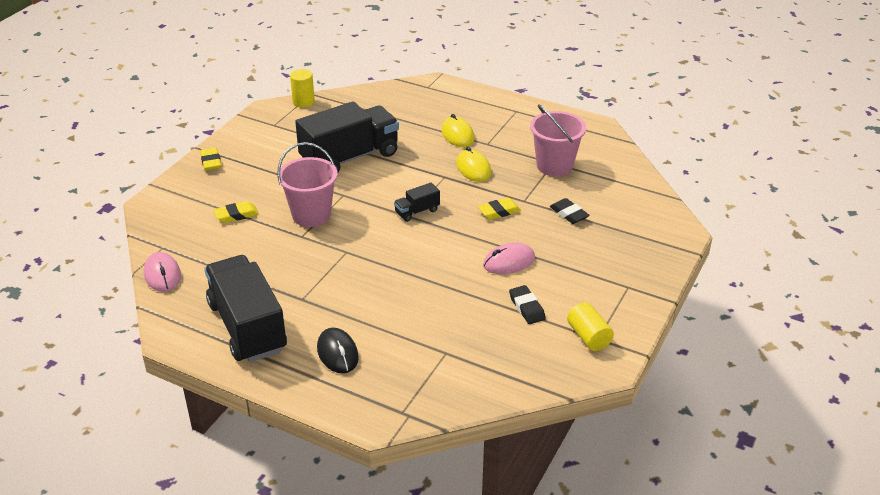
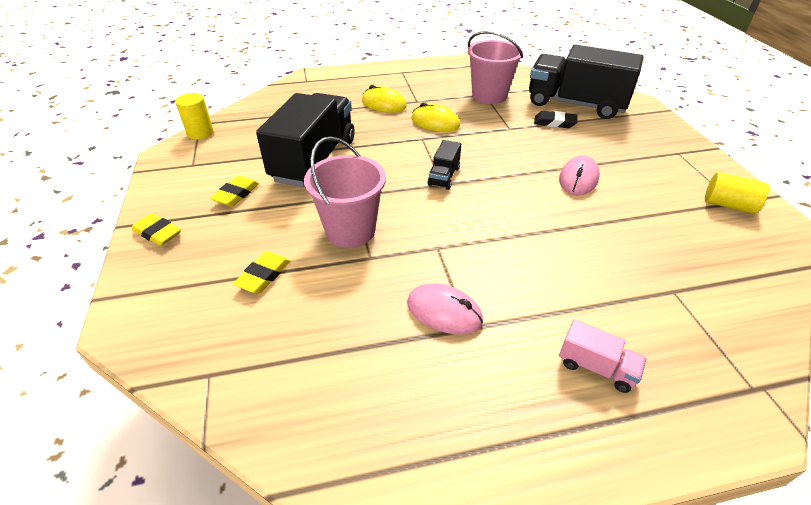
camera: 40 degrees left, 5 degrees up
(162, 275) = (254, 416): pink mouse -> pink mouse (444, 312)
(247, 327) = (460, 410): black truck -> black truck (575, 104)
(337, 353) = (596, 367): black mouse -> pink truck
(499, 211) = (506, 144): yellow eraser -> yellow eraser (236, 194)
(527, 307) = (653, 208): black eraser -> none

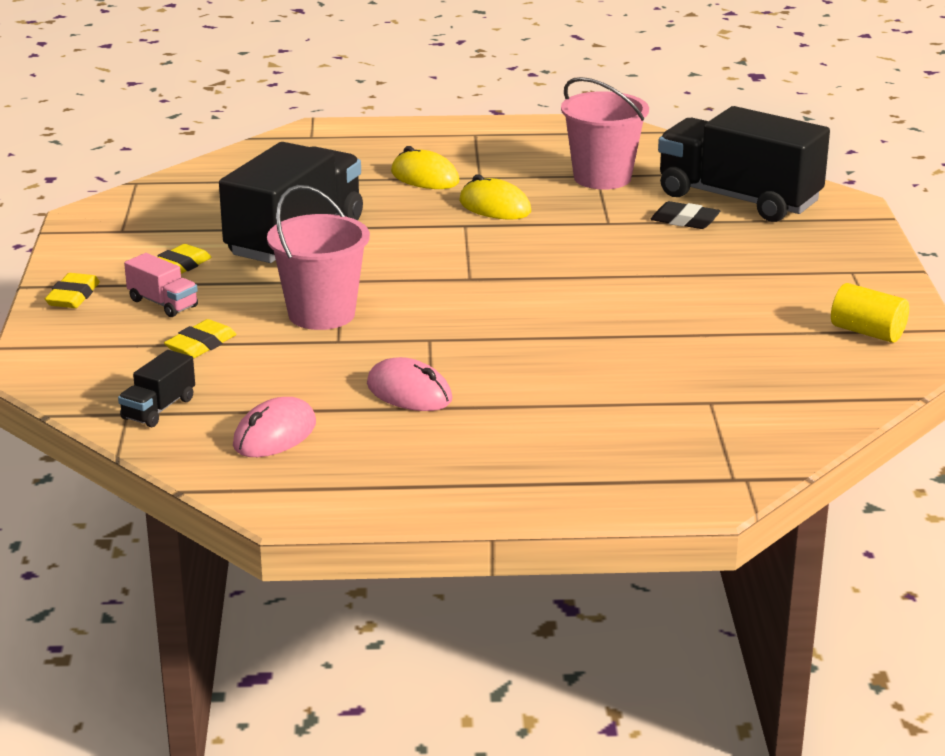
camera: 10 degrees right, 15 degrees down
(157, 233) = (73, 296): yellow eraser -> yellow eraser turned 60 degrees clockwise
(200, 133) = (136, 194): yellow cylinder -> none
(444, 176) = (475, 270): black truck -> black truck (158, 409)
(578, 179) = (670, 288): pink mouse -> pink mouse (274, 435)
(596, 367) = (562, 447): pink truck -> pink truck (163, 303)

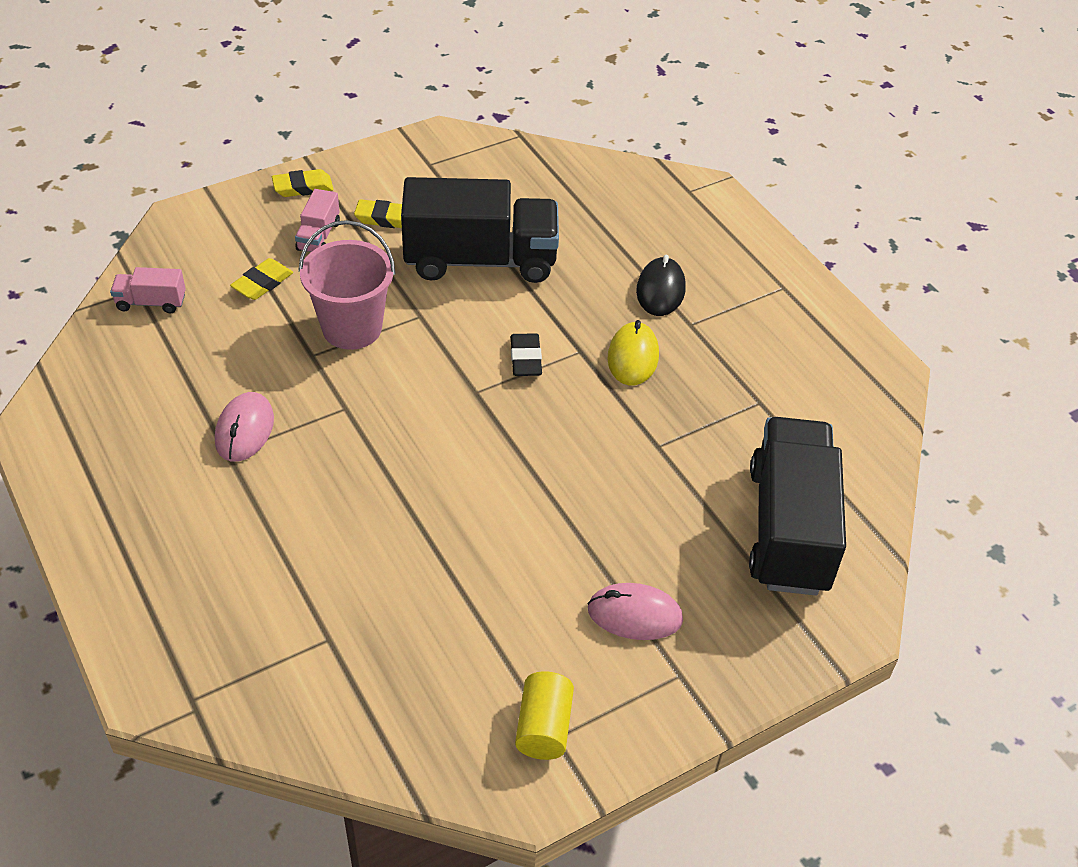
camera: 60 degrees right, 20 degrees up
(158, 409) = (151, 302): black truck -> pink truck
(201, 345) = (262, 283): yellow eraser -> yellow eraser turned 60 degrees counterclockwise
(274, 435) = (140, 379): pink mouse -> pink mouse (634, 615)
(425, 177) = (660, 290): yellow mouse -> black mouse
(602, 178) = (756, 409): pink bucket -> none
(684, 221) = (703, 502): black eraser -> black eraser (525, 359)

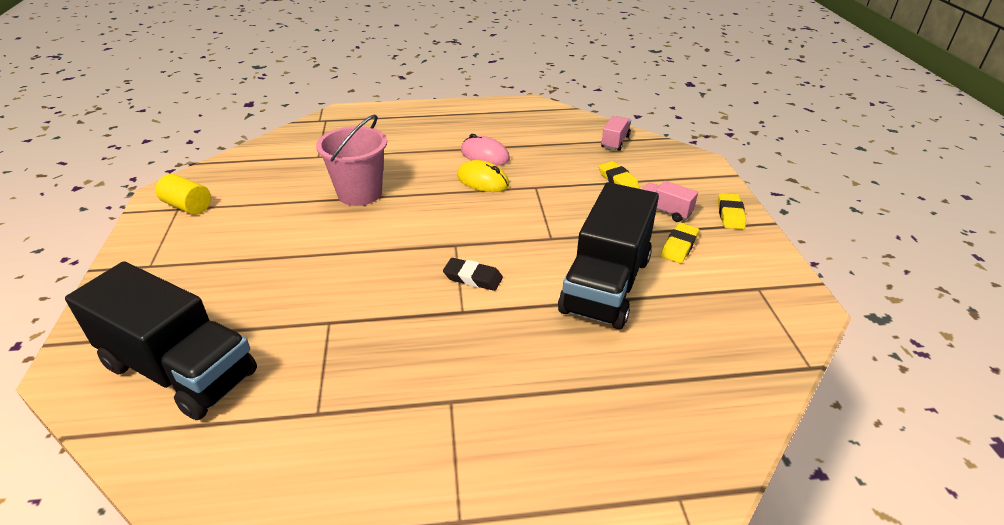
camera: 115 degrees right, 10 degrees down
(352, 328) = (553, 206): pink bucket -> pink bucket (360, 193)
(633, 357) = (434, 342): yellow mouse -> yellow mouse (482, 180)
(634, 615) = (209, 260): pink mouse -> none
(660, 290) = (511, 396): black mouse -> none

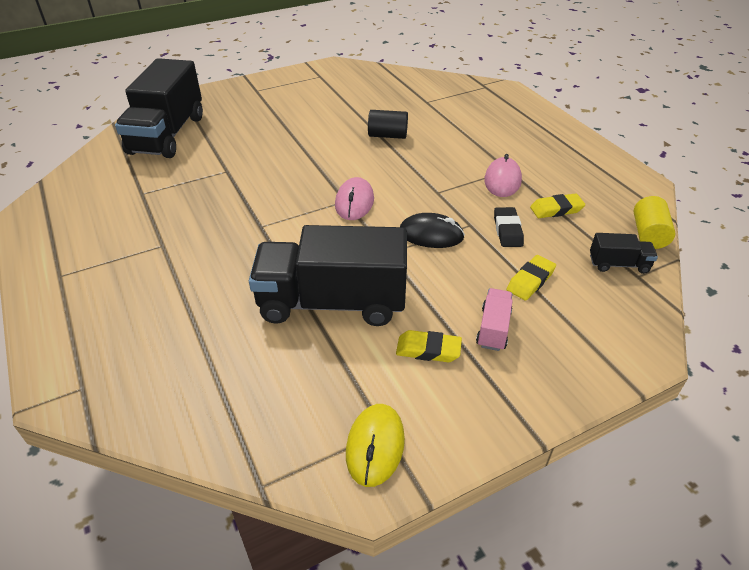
camera: 70 degrees right, 5 degrees up
(187, 206) = (324, 78): yellow cylinder -> yellow cylinder (648, 234)
(360, 193) = (387, 135): pink bucket -> black cylinder
(462, 239) = (354, 202): none -> pink mouse
(473, 278) = (305, 221): black eraser -> black eraser (507, 230)
(482, 180) = (455, 190): yellow mouse -> yellow mouse (375, 446)
(538, 209) = (431, 235): none -> black mouse
(615, 142) = (618, 264): pink truck -> black truck
(730, 214) = (529, 393): yellow eraser -> yellow eraser (556, 209)

